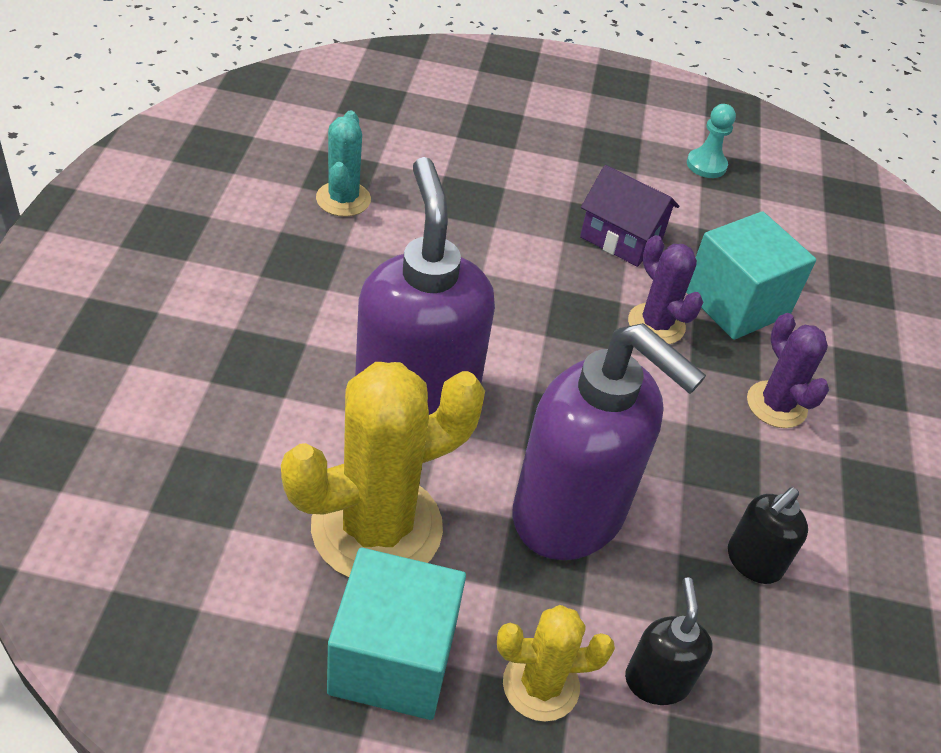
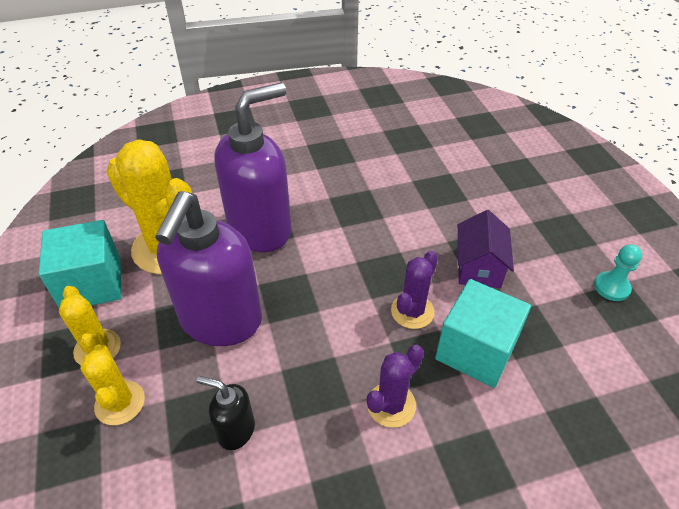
camera: 70 degrees right, 0 degrees up
(343, 199) = (388, 147): turquoise cactus -> none
(656, 680) = (120, 403): black soap dispenser -> yellow cactus

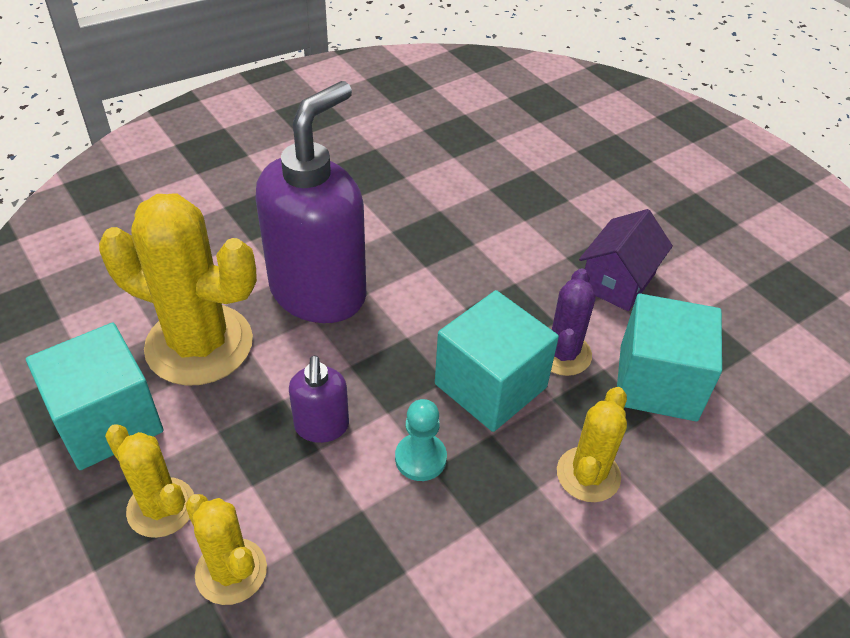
camera: 20 degrees left, 0 degrees up
(221, 321) = (321, 427): purple soap dispenser -> purple soap dispenser, size x0.46
(235, 430) = (408, 561): black soap dispenser -> none
(349, 321) = (490, 385): none -> turquoise cube
(391, 405) = (588, 474): purple cactus -> yellow cactus
(478, 267) = (617, 281): purple house -> purple house turned 45 degrees clockwise
(611, 287) = (775, 272): turquoise pawn -> turquoise pawn (420, 458)

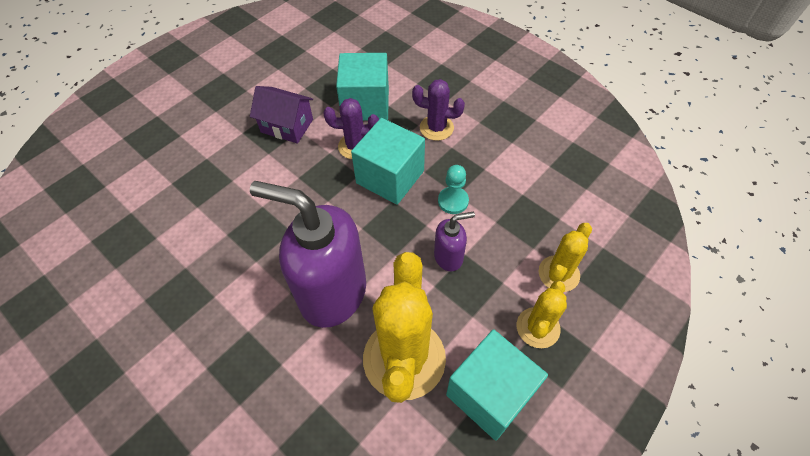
camera: 100 degrees left, 10 degrees up
(588, 474) = (436, 128): yellow cactus -> purple cactus

